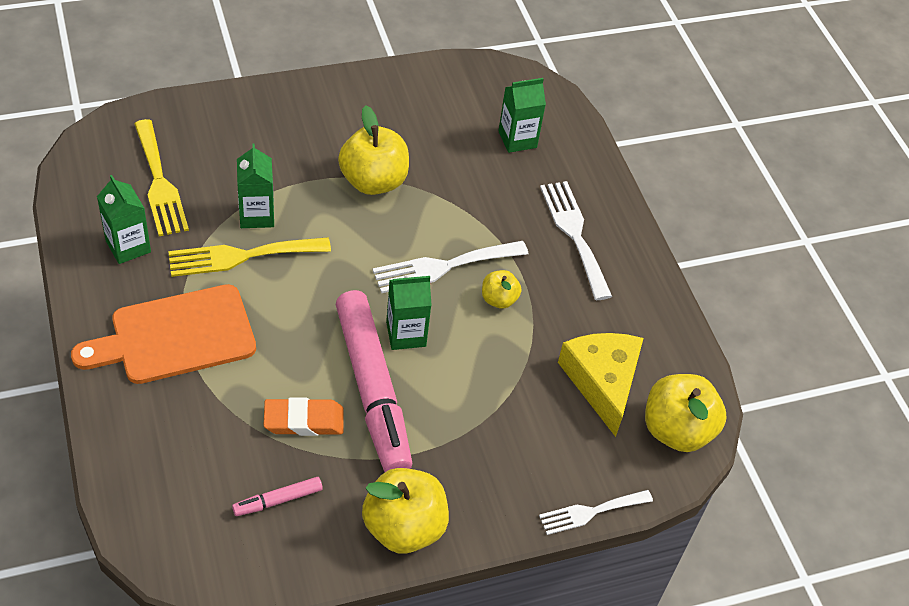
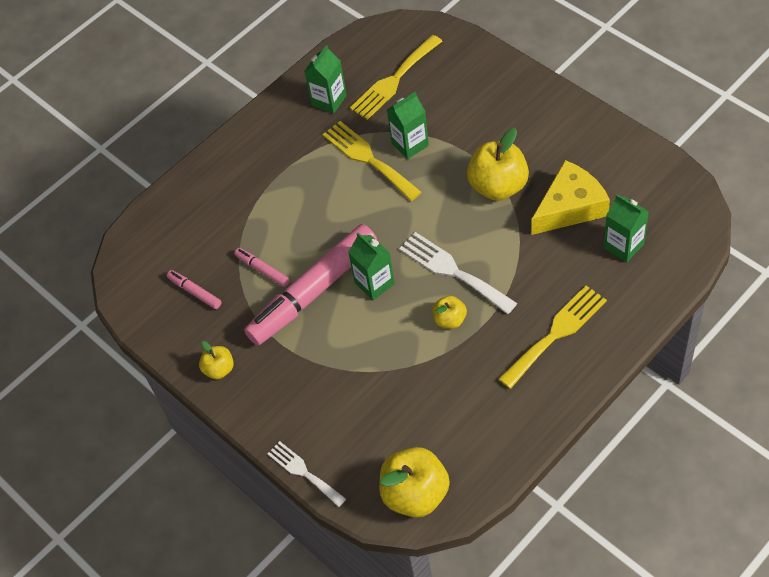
camera: 75 degrees right, 5 degrees up
(175, 336) = (278, 167): orange cutting board -> none
(304, 420) = (262, 270): orange eraser -> pink marker
(404, 527) = (219, 369): yellow apple -> yellow apple, size x0.53
(574, 234) = (556, 333): white fork -> yellow fork
(602, 382) = (424, 423): yellow cheese -> yellow cheese (570, 207)

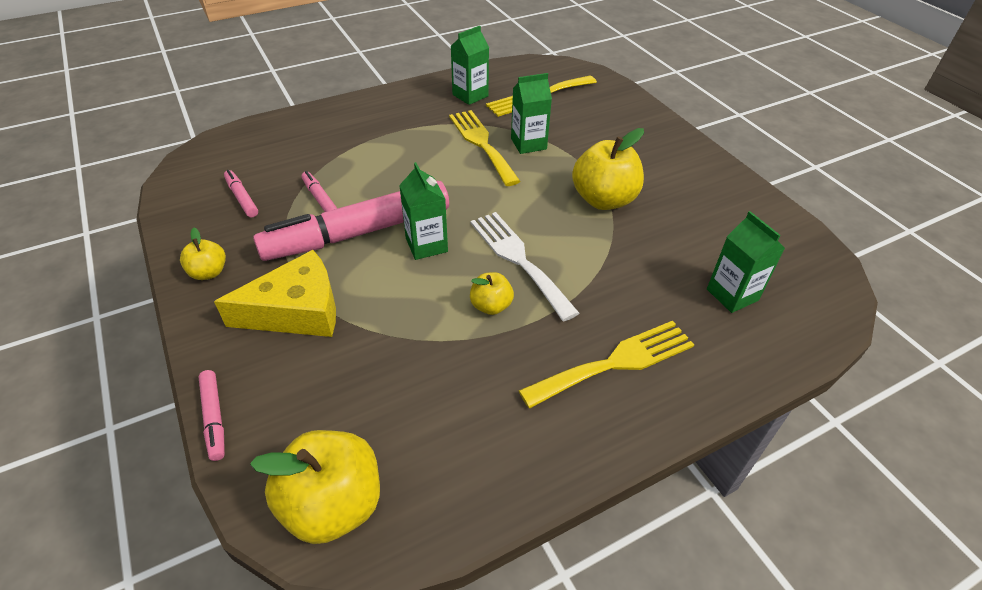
camera: 10 degrees right, 10 degrees down
(303, 472) = (214, 418): white fork -> pink marker
(570, 207) = (678, 239): yellow cheese -> yellow cheese (297, 311)

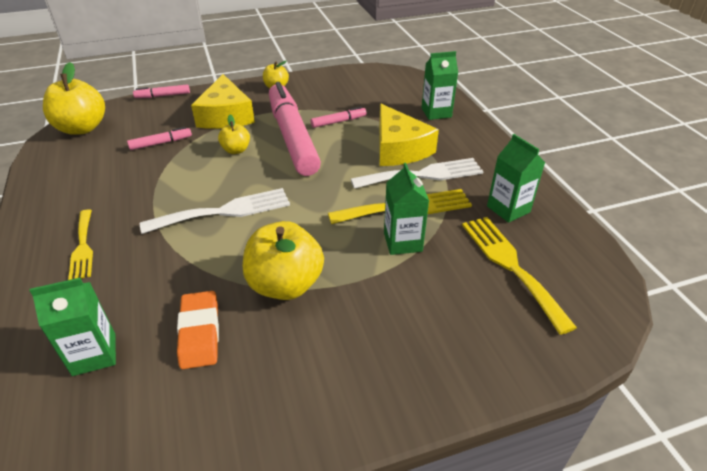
camera: 100 degrees right, 5 degrees down
(242, 198) = (349, 93): pink marker -> pink marker (161, 143)
(380, 152) = (399, 148): none -> yellow cheese
(426, 245) = (265, 166): green carton -> green carton (436, 112)
(427, 136) = (423, 175): none -> white fork
(491, 306) = (181, 191): yellow apple -> yellow apple (236, 150)
(615, 363) = (83, 247): yellow fork -> yellow fork, size x0.65
(676, 237) = (199, 332): none -> orange eraser

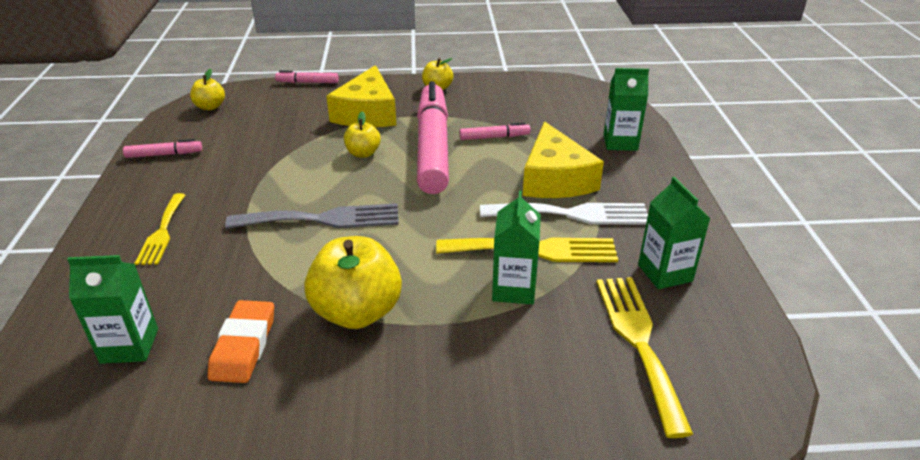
camera: 15 degrees right, 5 degrees down
(82, 128) = (210, 107): yellow apple -> yellow apple, size x0.53
(161, 143) = (285, 134): pink marker -> pink marker (164, 154)
(224, 211) = (323, 219): white fork -> grey fork

